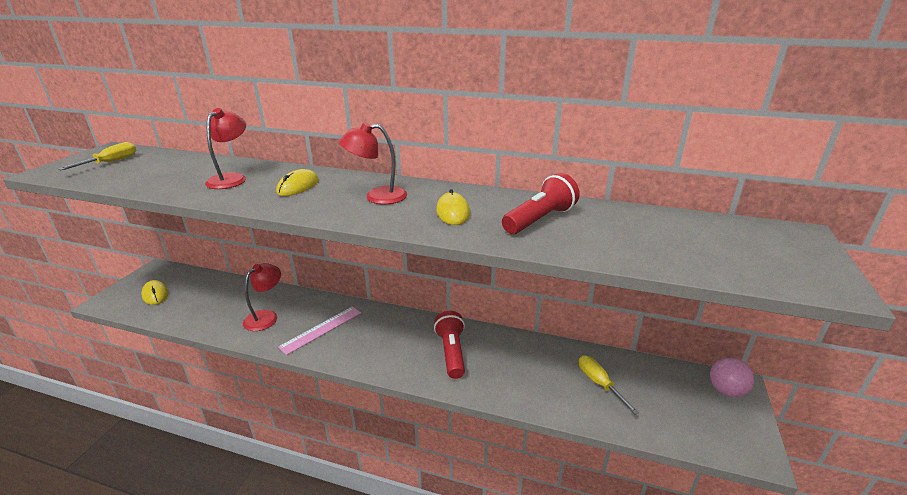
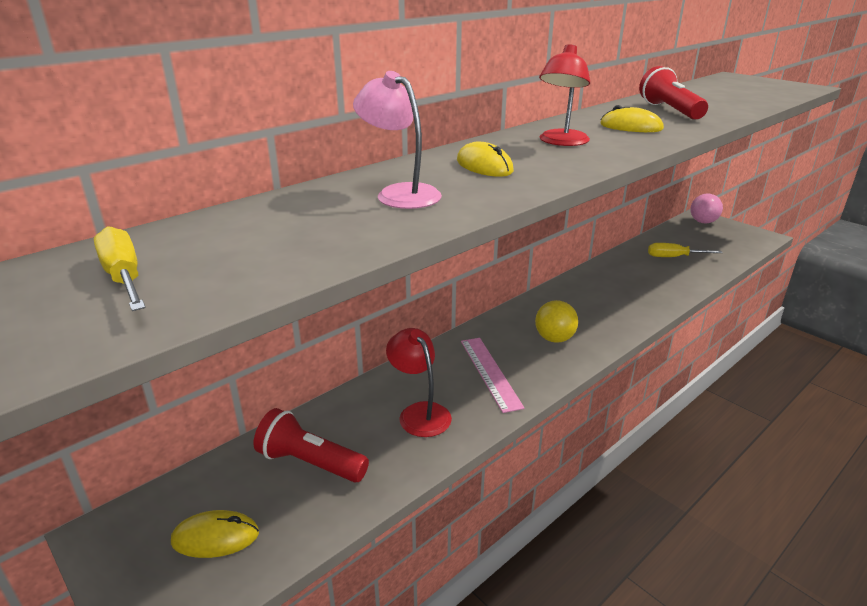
camera: 60 degrees left, 0 degrees up
(232, 178) = (399, 193): red lamp -> pink lamp
(382, 345) = (554, 339): none -> yellow ball
(451, 352) = (593, 304): red flashlight -> red flashlight (310, 463)

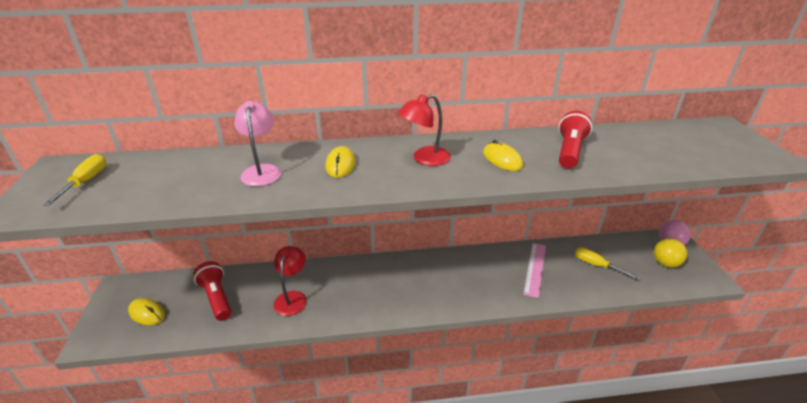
camera: 35 degrees right, 5 degrees up
(490, 372) = (356, 292): pink ruler -> pink ruler (535, 269)
(554, 339) = (421, 289): yellow ball -> yellow ball (665, 263)

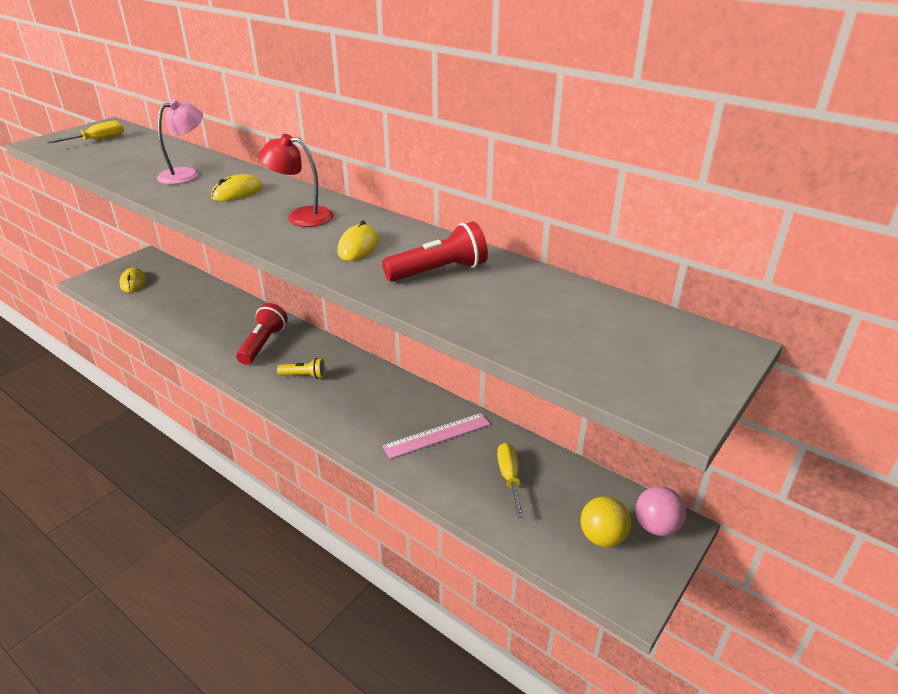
camera: 45 degrees right, 0 degrees up
(217, 298) = (179, 297): red flashlight -> red flashlight (263, 344)
(292, 297) = (217, 326): red lamp -> none
(412, 288) = (304, 376): none -> yellow flashlight

